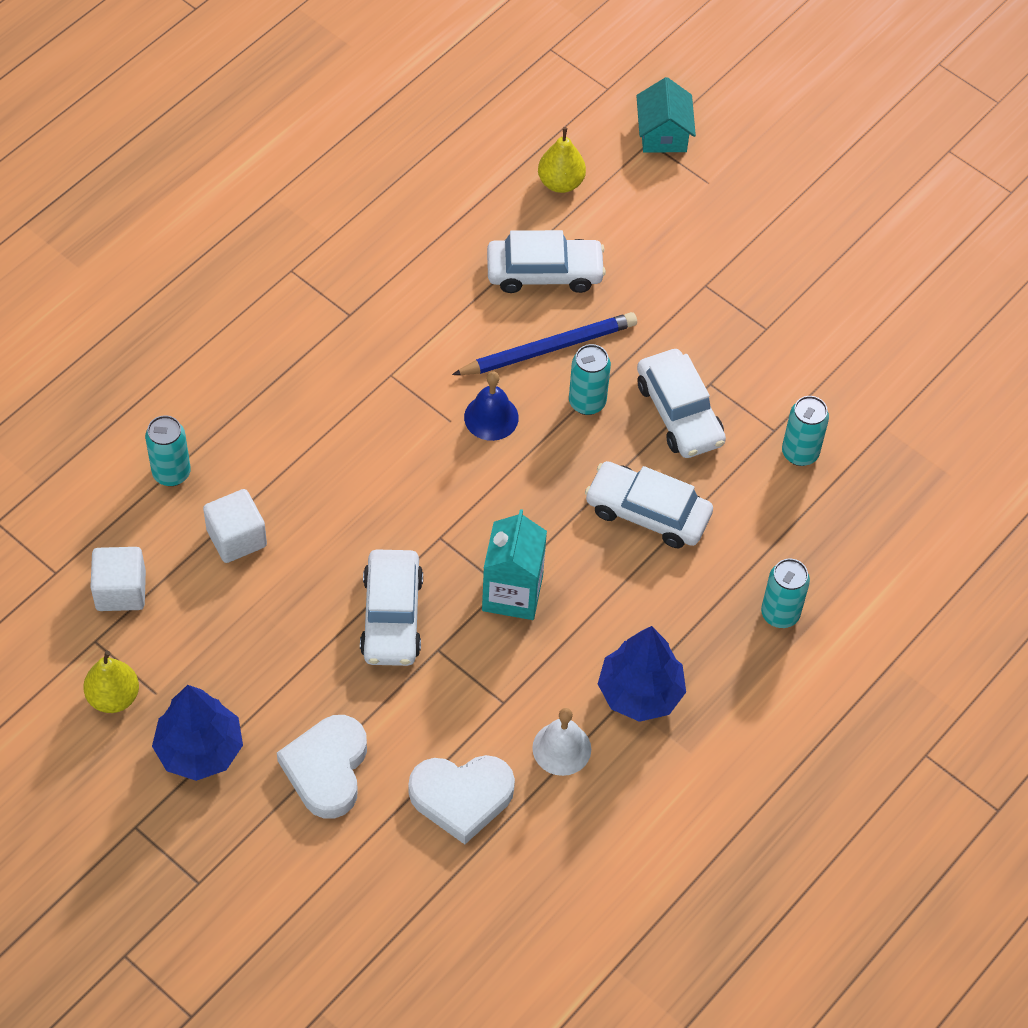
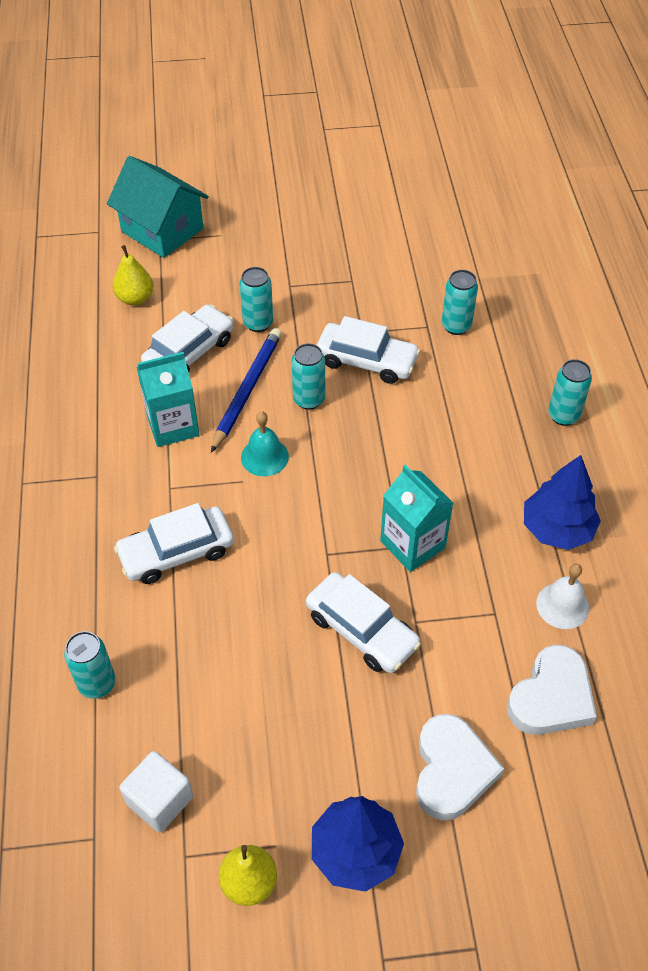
camera: 45 degrees left, 5 degrees down
(236, 538) = (197, 681): white cube -> none
(327, 769) = (452, 770): white heart -> white heart turned 135 degrees counterclockwise
(454, 325) = (173, 425): none -> turquoise carton
(491, 417) = (264, 457): blue bell -> turquoise bell
(633, 296) = (258, 323): none -> turquoise can
(647, 512) = (423, 427): white car -> white car (176, 552)
(663, 134) = (162, 230): turquoise house -> turquoise house, size x1.62

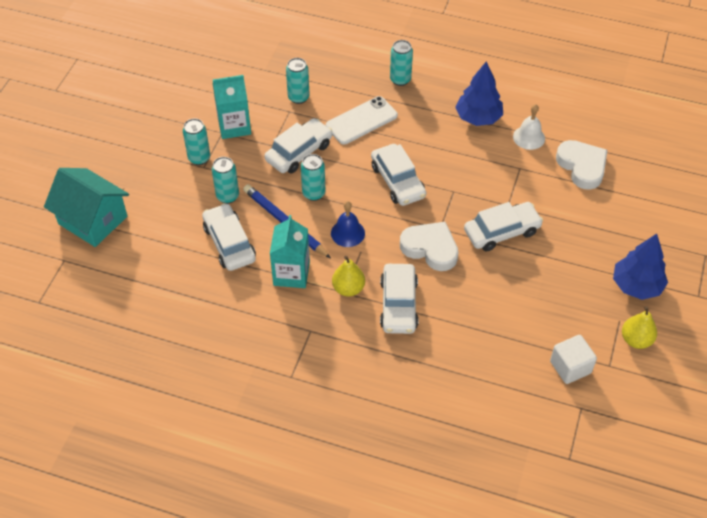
camera: 65 degrees left, 0 degrees up
(97, 684) = (477, 377): turquoise can -> turquoise can (199, 158)
(135, 298) = (154, 258): yellow pear -> yellow pear (348, 288)
(162, 230) = (93, 220): turquoise house -> turquoise house turned 60 degrees clockwise
(264, 457) = (347, 233): turquoise bell -> blue bell
(381, 477) = (397, 181): none -> white car
(412, 544) = (454, 185): turquoise carton -> turquoise carton (234, 126)
(452, 770) = (607, 226): white heart -> white heart (430, 248)
(460, 402) = (361, 121): none -> white phone

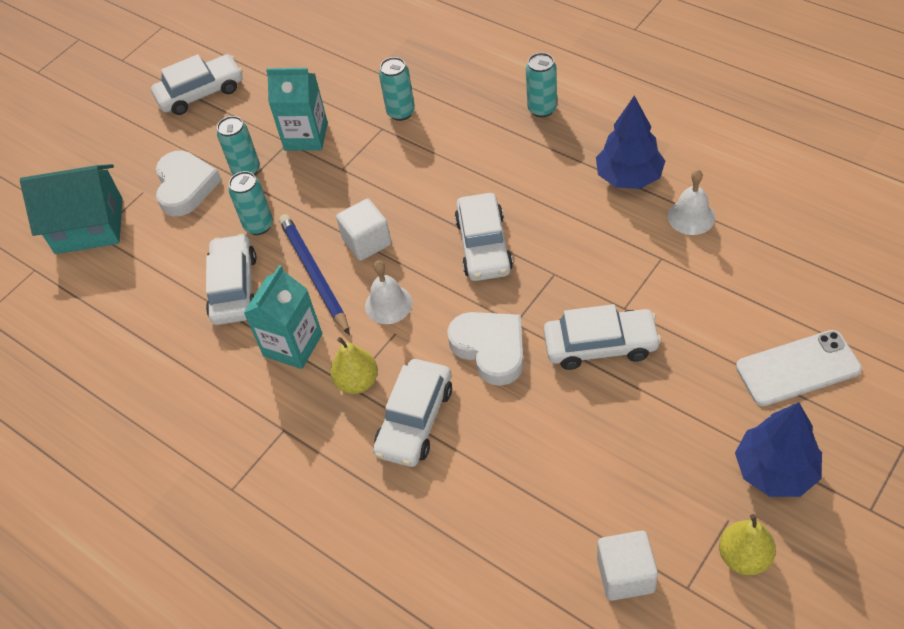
camera: 25 degrees right, 0 degrees up
(93, 220) = (89, 226): turquoise house -> turquoise house turned 60 degrees counterclockwise
(299, 152) = (371, 184): white car -> white car (201, 93)
(313, 193) = (367, 242): turquoise can -> white cube
(347, 233) = (388, 304): blue bell -> white bell
(361, 121) = (469, 155): white phone -> white phone (797, 368)
(582, 166) = (755, 272): white heart -> white heart (185, 186)

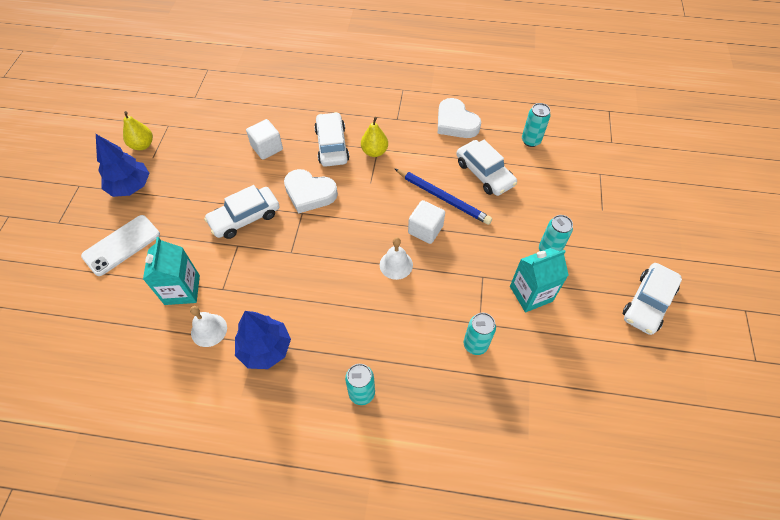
camera: 145 degrees right, 5 degrees up
(89, 226) = (610, 176): turquoise house -> none
(185, 186) = (578, 223): white heart -> white heart (456, 122)
(259, 225) = (504, 215): turquoise can -> turquoise can (530, 141)
(293, 345) = (424, 156): turquoise carton -> turquoise carton (182, 290)
(388, 304) = (385, 196): white bell -> white bell (396, 264)
(483, 245) = (347, 254): white car -> none
(625, 575) = (198, 120): white cube -> white cube (267, 148)

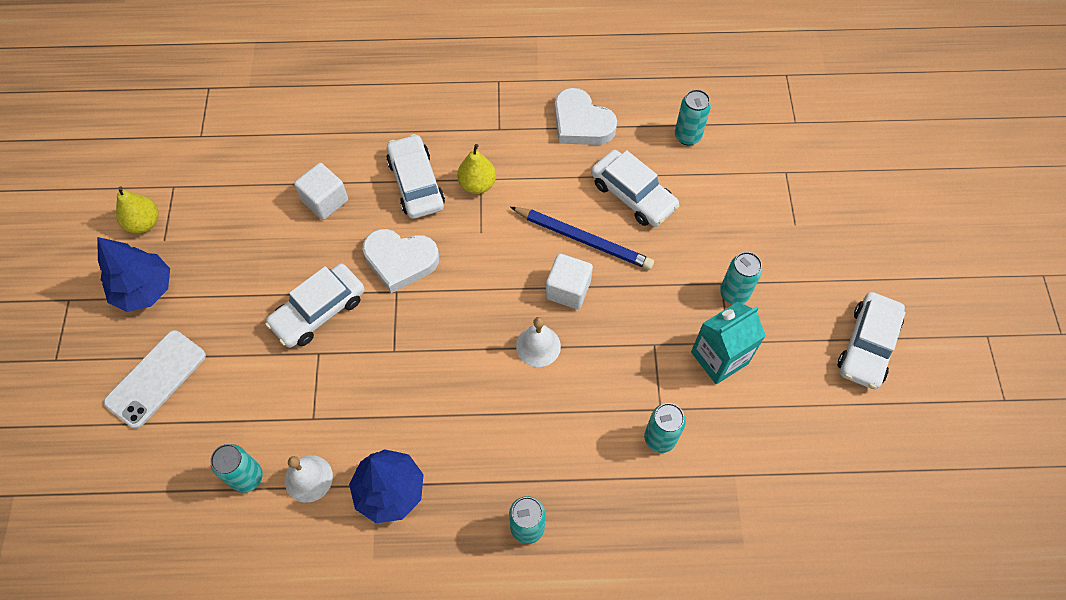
camera: 10 degrees left, 5 degrees up
(165, 322) = (247, 477): none -> turquoise can
(182, 290) = (258, 429): turquoise carton -> none

